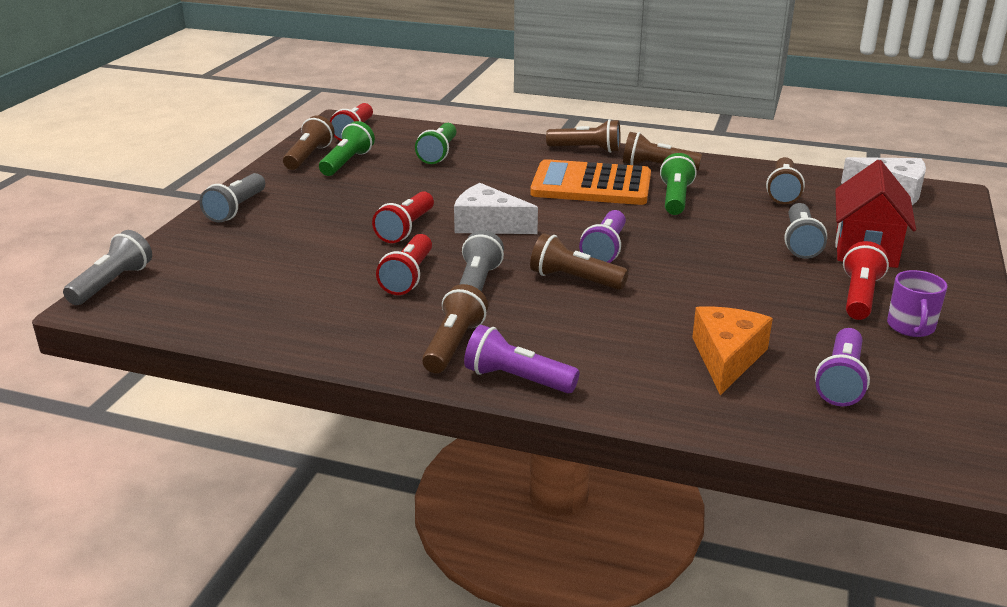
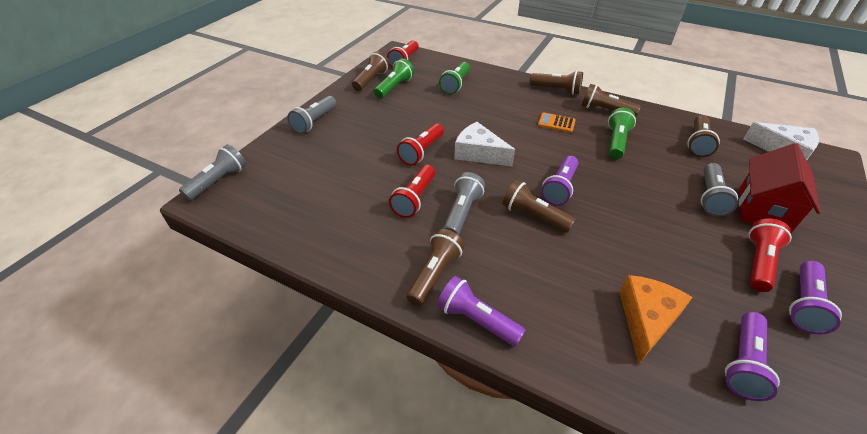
camera: 10 degrees right, 15 degrees up
(591, 185) = (556, 123): orange calculator -> orange calculator, size x0.43
(910, 327) = (803, 304): purple mug -> purple flashlight

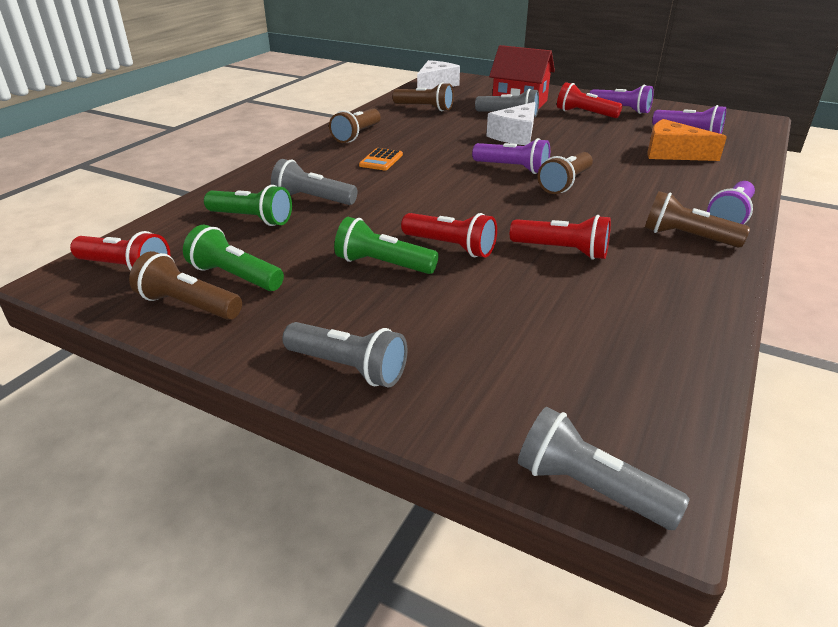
camera: 90 degrees left, 10 degrees down
(462, 213) = (576, 220): grey flashlight -> grey flashlight (313, 199)
(479, 153) = (451, 207): white cheese -> white cheese (515, 135)
(556, 90) = (298, 154): brown flashlight -> none
(616, 142) = (423, 137): green flashlight -> green flashlight (383, 264)

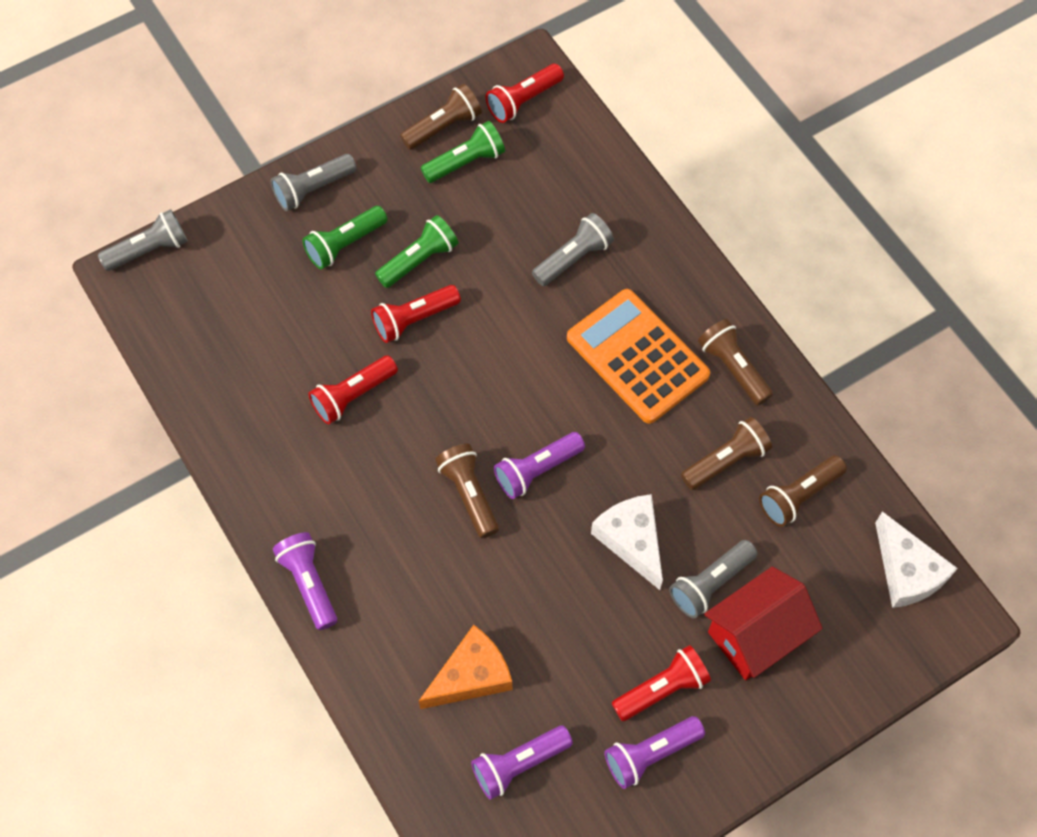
camera: 120 degrees right, 30 degrees up
(252, 219) = (560, 199): green flashlight -> green flashlight (345, 244)
(381, 160) = (637, 356): orange calculator -> orange calculator, size x2.33
(687, 237) = (305, 510): brown flashlight -> brown flashlight (726, 461)

